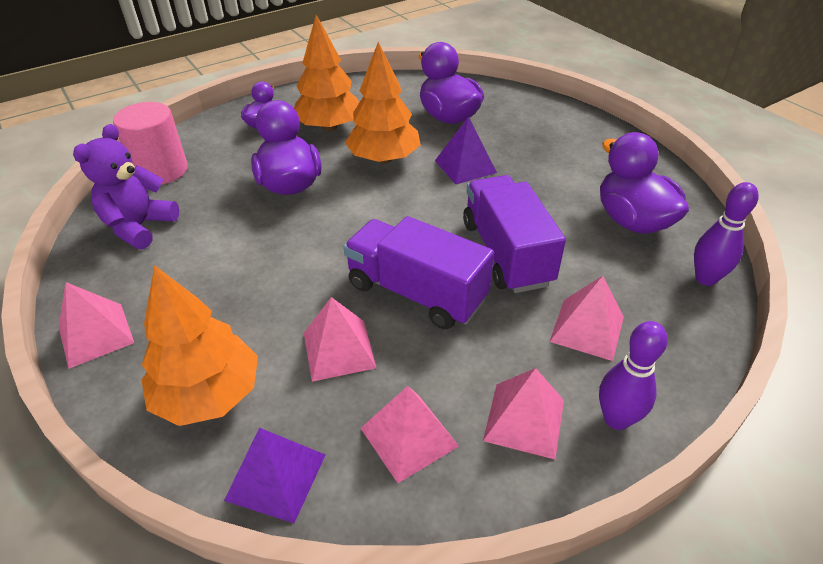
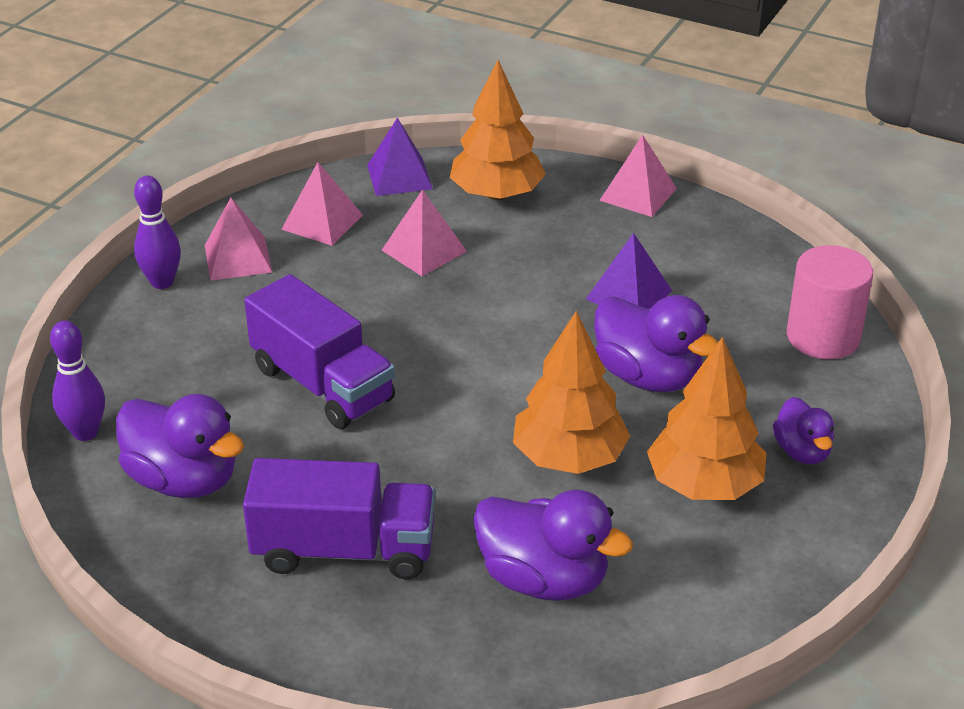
camera: 150 degrees right, 5 degrees down
(139, 227) = (741, 274): purple teddy bear -> none
(416, 292) = (391, 314): purple truck -> purple truck (344, 550)
(465, 166) = (447, 487): purple pyramid -> purple pyramid (629, 295)
(587, 329) = (206, 339): pink pyramid -> none

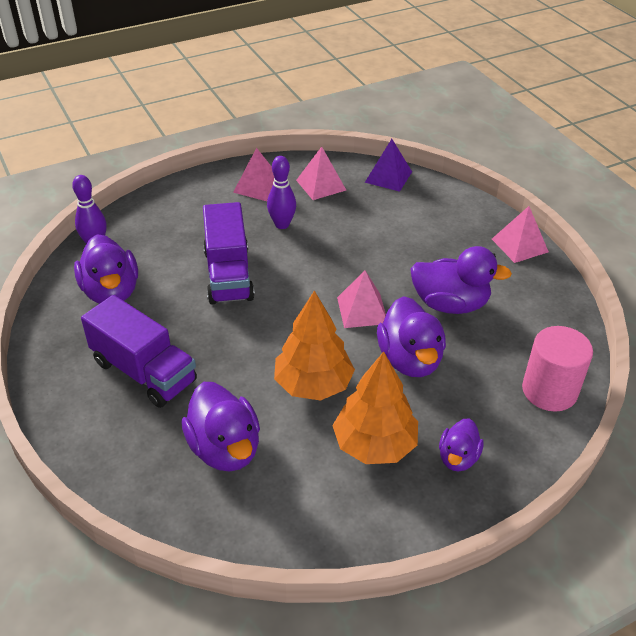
camera: 35 degrees right, 5 degrees up
(162, 282) = (209, 183): purple bowling pin -> purple bowling pin (282, 224)
(424, 250) = (358, 224): pink pyramid -> pink pyramid (362, 310)
(497, 194) = (433, 209): orange tree -> none
(629, 295) = (450, 304): purple pyramid -> purple duck

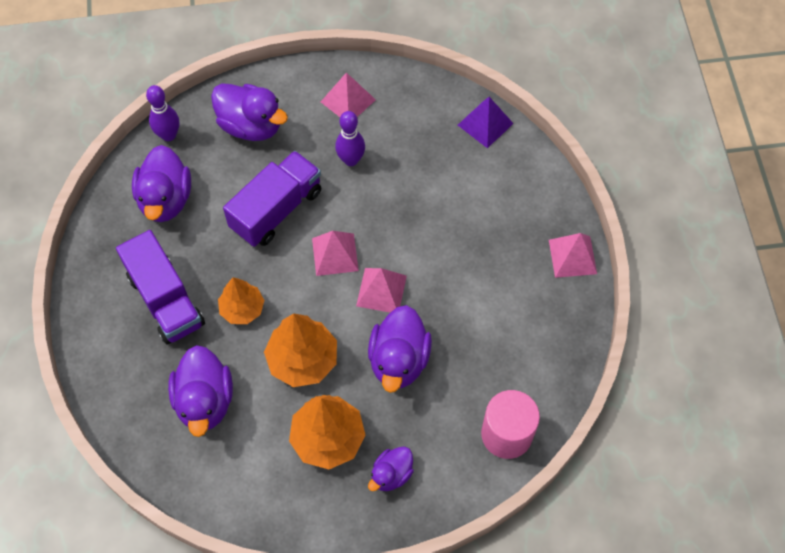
camera: 20 degrees right, 20 degrees up
(228, 274) = (276, 210): purple truck -> purple truck turned 150 degrees counterclockwise
(230, 358) = (242, 309): none -> orange tree
(321, 185) = (411, 116): pink pyramid -> pink pyramid (335, 254)
(450, 304) = (466, 309): purple duck -> purple duck (251, 126)

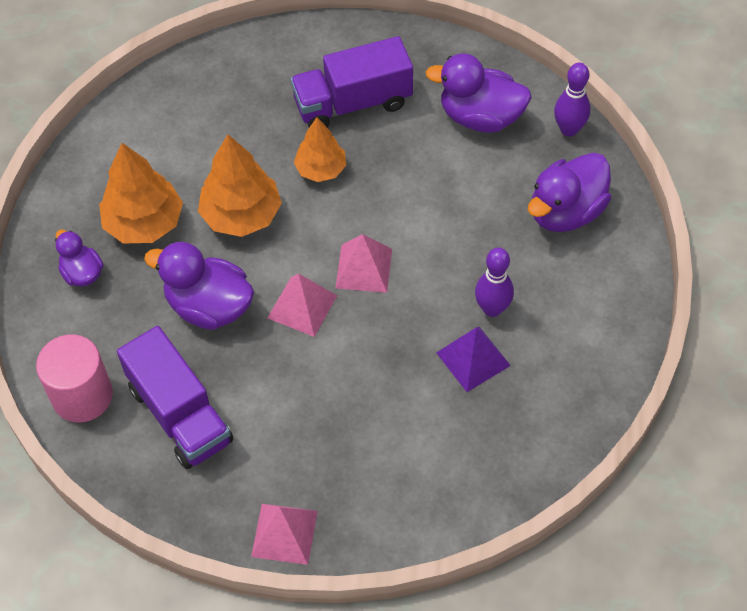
camera: 105 degrees right, 5 degrees down
(205, 401) = (225, 123): purple duck -> none
(276, 210) = (439, 220): purple truck -> purple truck (180, 414)
(348, 100) = (584, 322): pink pyramid -> none
(485, 124) = (514, 478): purple pyramid -> purple pyramid (473, 359)

